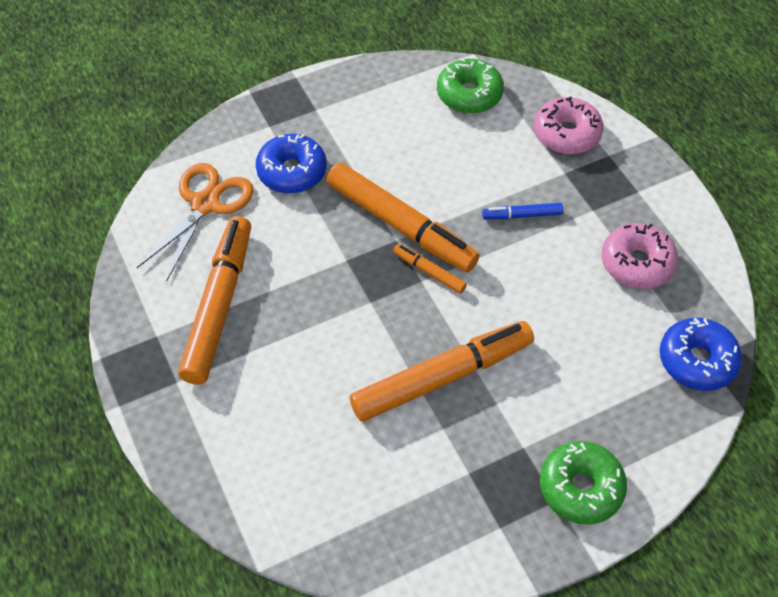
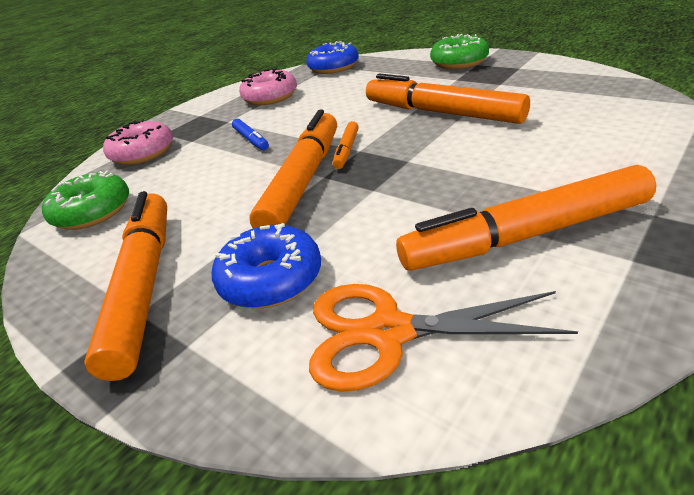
camera: 110 degrees left, 20 degrees down
(341, 114) = (144, 285): none -> orange marker

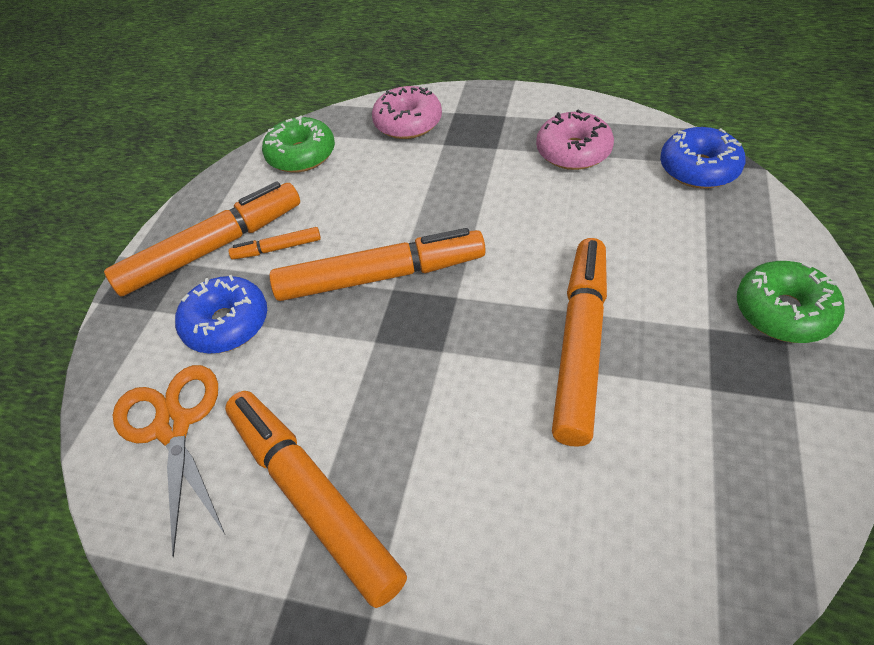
camera: 65 degrees right, 15 degrees up
(251, 139) = (457, 190): blue marker -> none
(346, 150) = (452, 285): orange marker -> orange marker (277, 248)

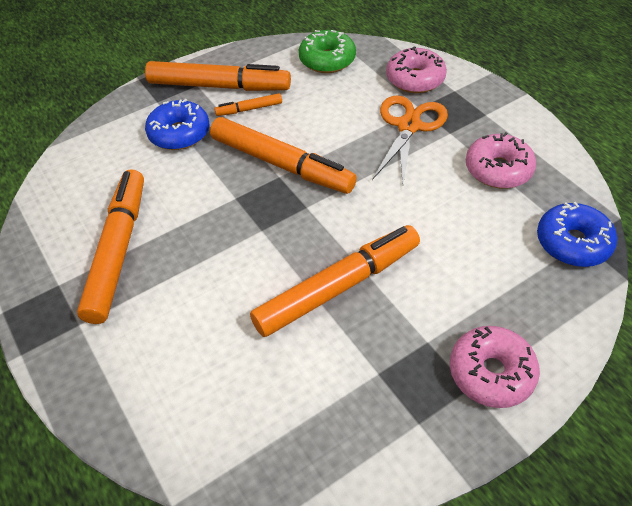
camera: 40 degrees right, 0 degrees up
(173, 426) = (102, 168): orange scissors -> orange scissors (408, 126)
(277, 248) = (249, 109): orange marker -> orange marker turned 45 degrees counterclockwise
(783, 312) = (491, 373): green donut -> pink donut

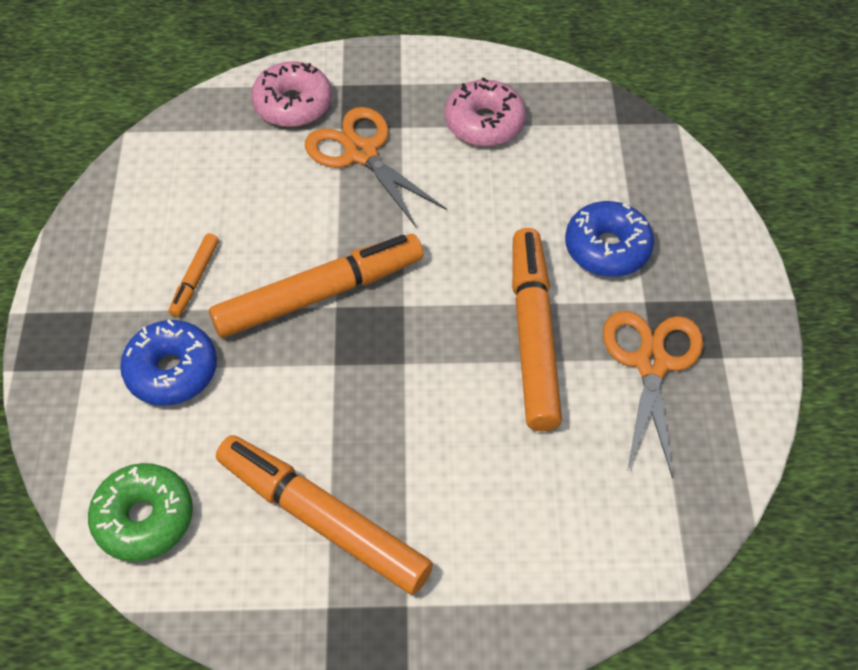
camera: 60 degrees left, 5 degrees up
(219, 86) = (120, 289): orange marker -> none
(327, 60) = (180, 160): green donut -> green donut (144, 518)
(371, 374) = (651, 363): none -> orange scissors
(491, 373) = (707, 275): pink donut -> none
(572, 243) = (613, 130): blue donut -> blue donut (607, 248)

